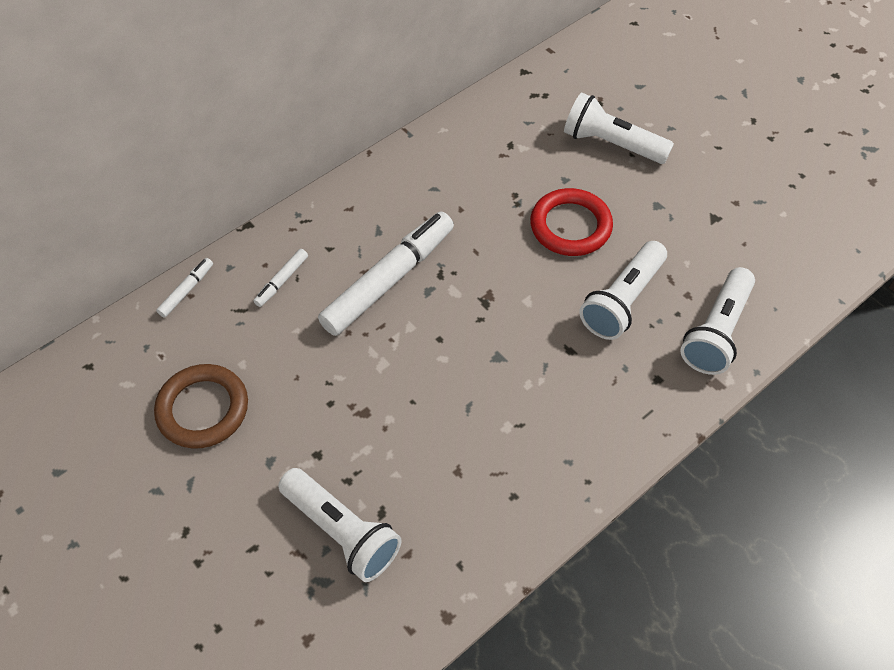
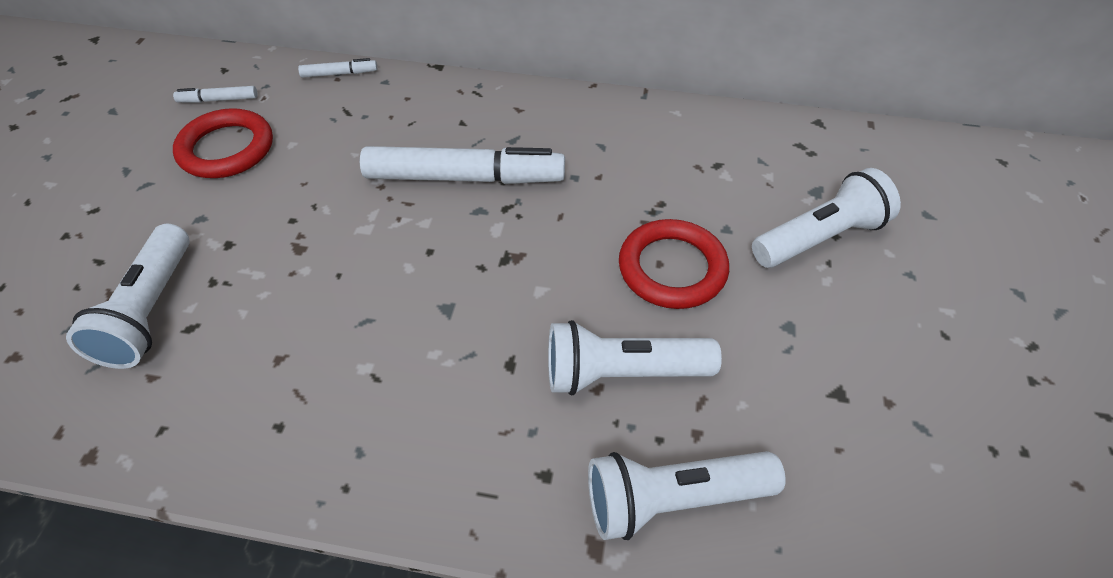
camera: 50 degrees right, 5 degrees down
(203, 409) = (226, 149): brown ring -> red ring
(282, 281) = (399, 116): white marker -> white marker (218, 100)
(611, 144) = (820, 237): white flashlight -> white flashlight turned 75 degrees clockwise

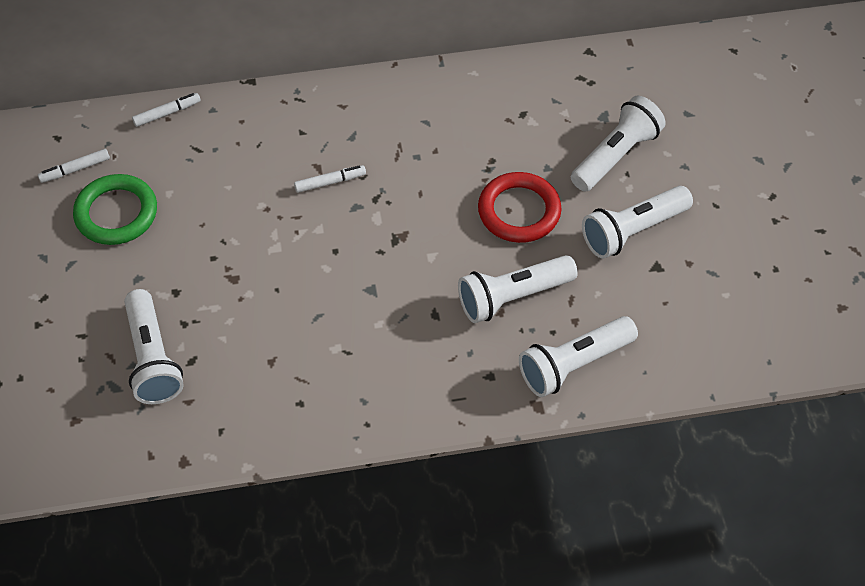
camera: 20 degrees left, 5 degrees up
(226, 149) = (116, 213): red ring -> green ring
(464, 178) = (330, 182): white marker -> white marker, size x0.44
(816, 335) = (632, 231): none -> white flashlight

